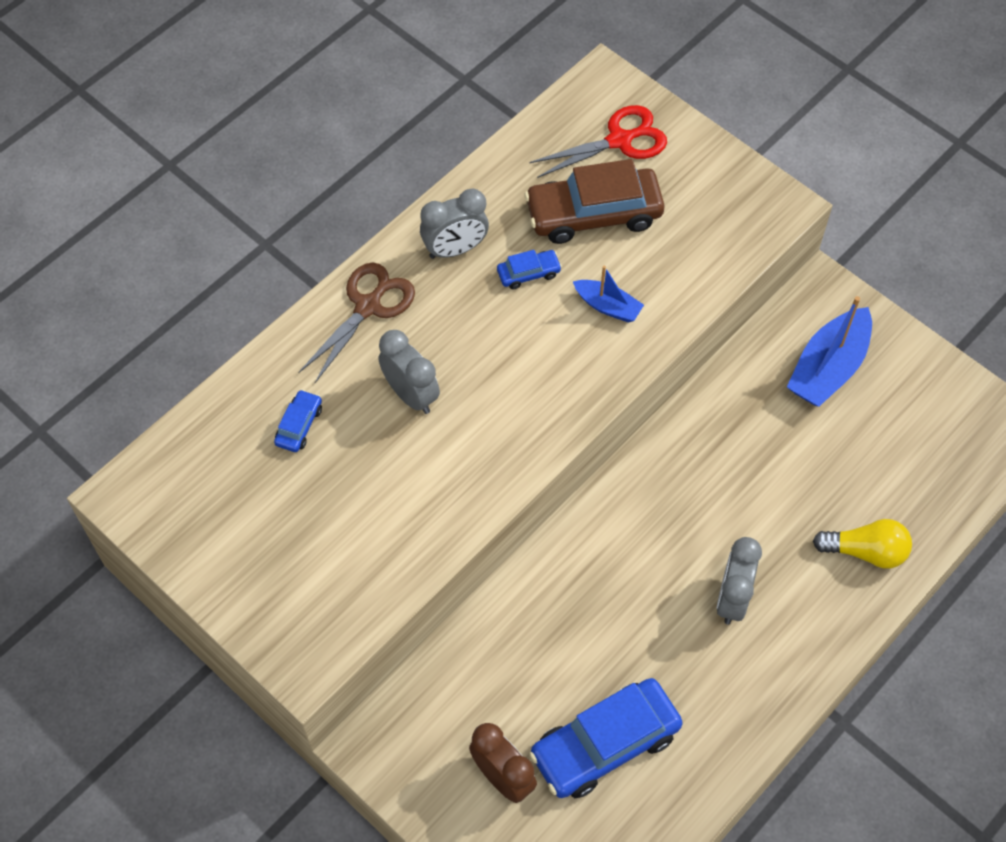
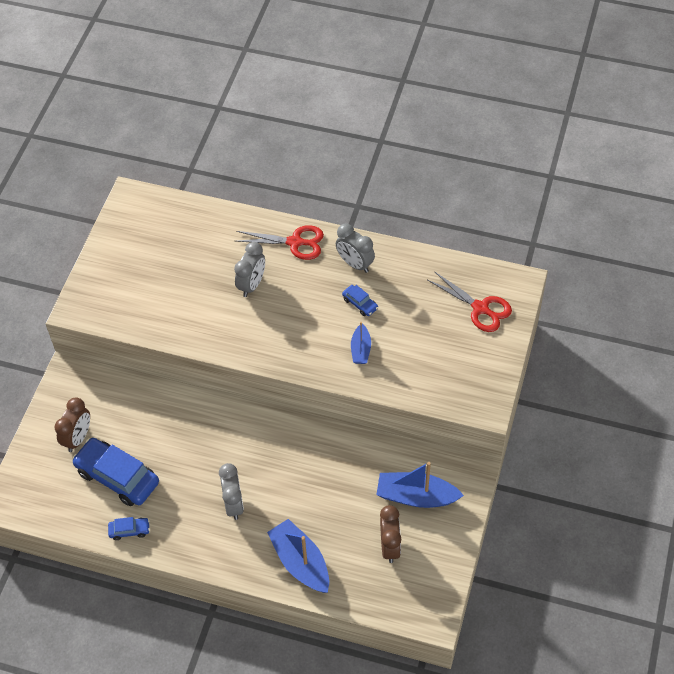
camera: 65 degrees right, 5 degrees down
(299, 425) = (207, 246): blue car -> blue car (129, 530)
(368, 306) = (295, 242): brown scissors -> red scissors
(594, 214) = (420, 317): brown car -> none
(732, 599) = (234, 504): grey clock -> grey clock turned 90 degrees clockwise
(865, 551) = (300, 562): yellow light bulb -> blue boat
(890, 432) = (390, 546): none -> brown clock

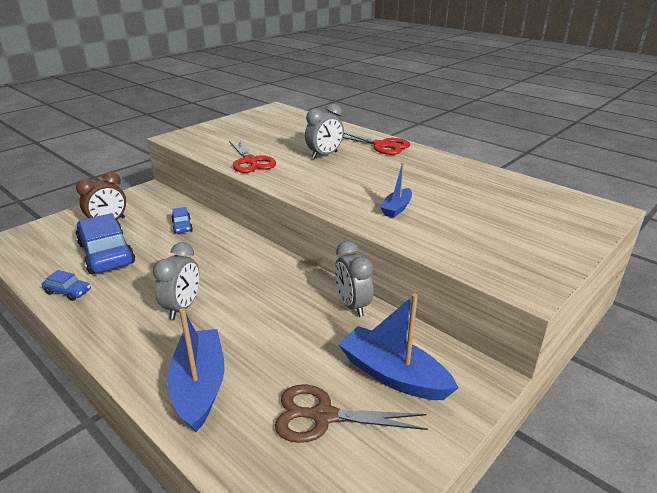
camera: 25 degrees right, 25 degrees down
(355, 264) = (428, 164): grey clock -> grey clock (352, 305)
(360, 304) = (416, 184): blue car -> blue car (182, 226)
(390, 546) = (323, 416): brown clock -> brown scissors
(480, 308) = (551, 215): red scissors -> red scissors (250, 161)

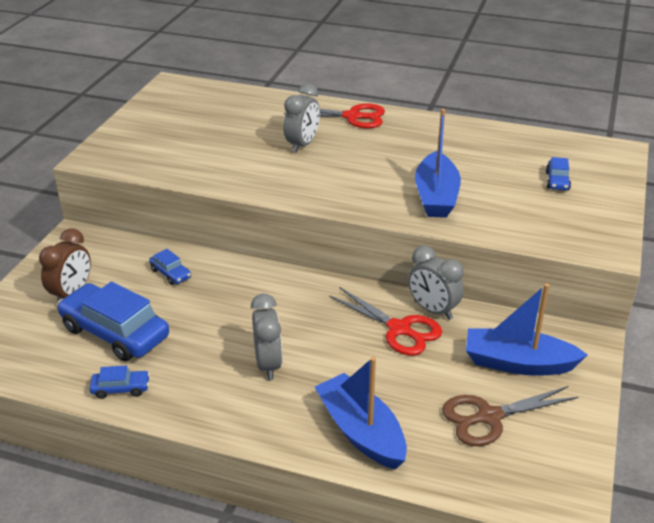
camera: 25 degrees left, 5 degrees up
(250, 161) = (226, 173): red scissors -> red scissors (399, 329)
(396, 208) = (436, 196): blue boat -> blue boat, size x1.77
(522, 220) = (557, 181): none -> blue car

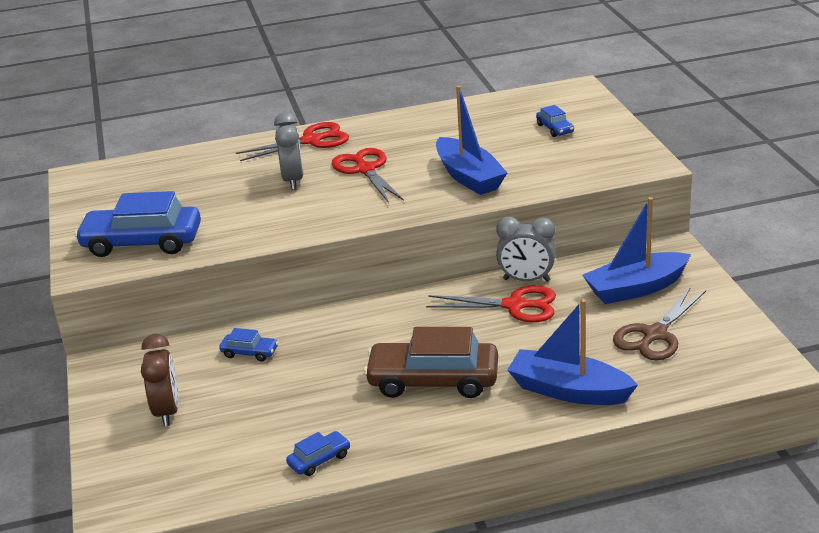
camera: 30 degrees left, 5 degrees down
(115, 332) = (255, 421): blue car -> blue car (142, 242)
(268, 364) = (433, 380): grey clock -> brown car
(364, 157) = (365, 169): none -> red scissors

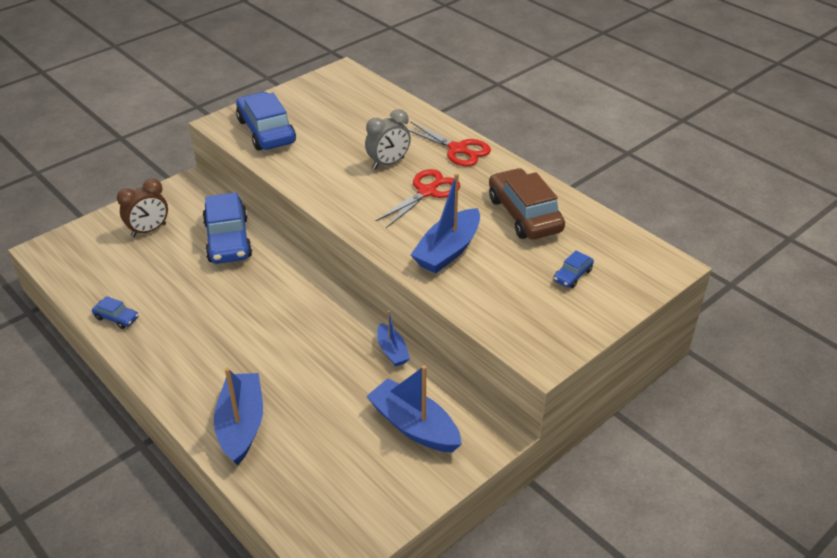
camera: 60 degrees right, 10 degrees up
(249, 353) = (228, 240): blue car -> blue car, size x2.19
(433, 380) = (227, 343): brown car -> brown car (524, 214)
(515, 306) = (349, 356): red scissors -> none
(526, 280) = (392, 351): grey clock -> blue boat
(654, 335) = (345, 459): brown scissors -> none

